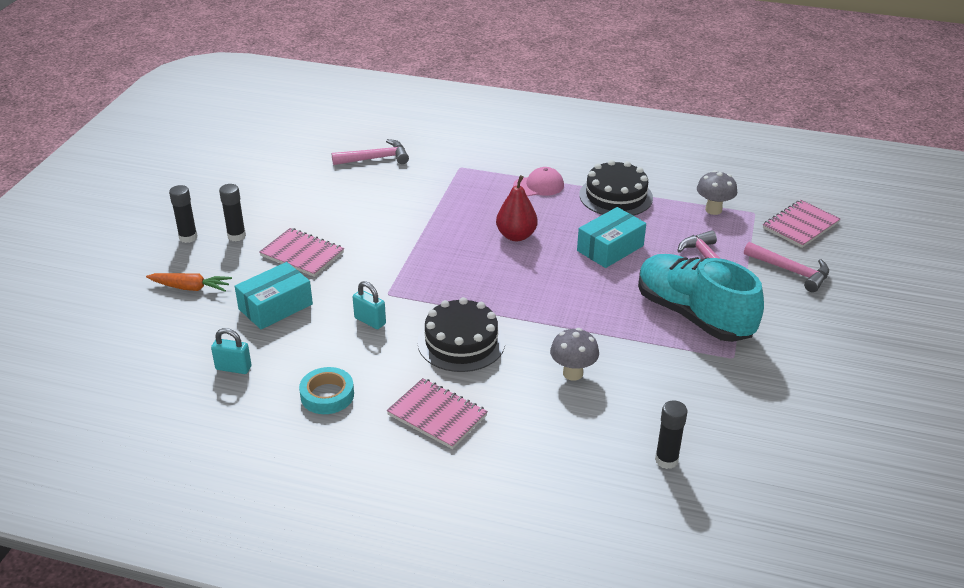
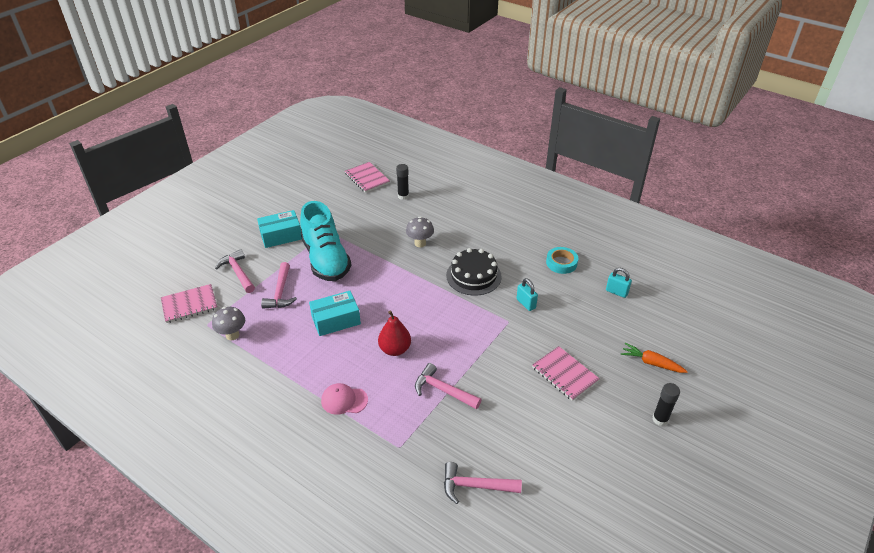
camera: 160 degrees left, 5 degrees up
(236, 236) = (618, 410): black glue stick -> none
(275, 307) = (588, 330): turquoise box -> turquoise box (281, 236)
(437, 415) = (503, 239): pink notebook -> pink notebook (367, 178)
(439, 213) = (443, 390): none -> pink hammer
(616, 196) = (291, 370): black cake -> none

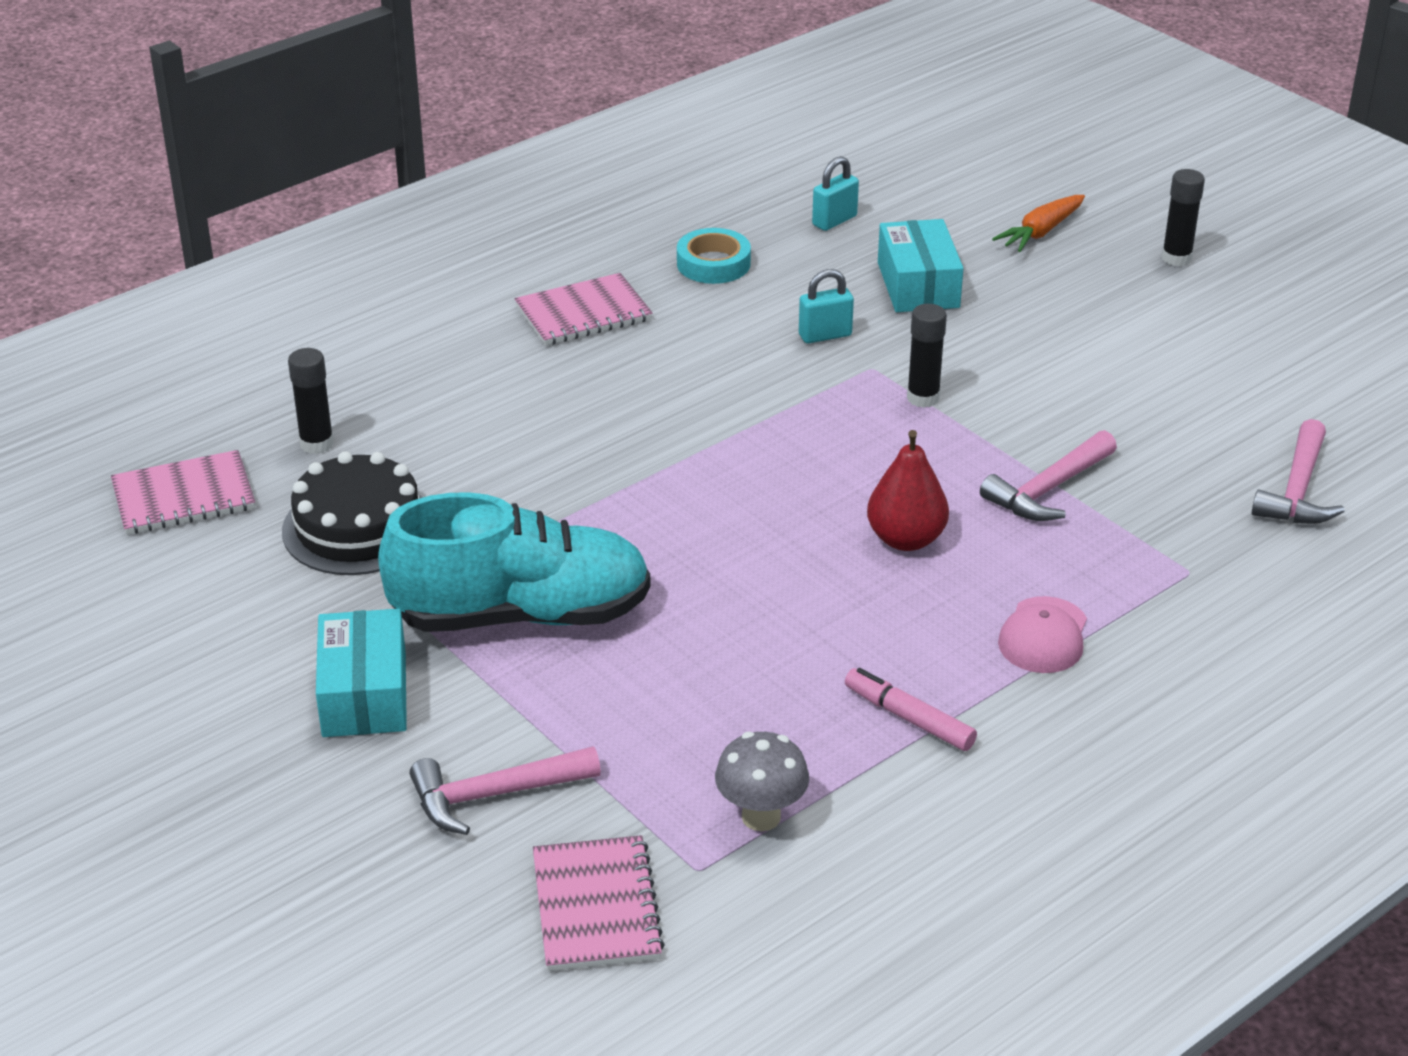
camera: 75 degrees left, 5 degrees down
(280, 292) = (622, 713): pink hammer -> none
(288, 366) = (909, 719): none -> pink marker
(336, 320) = (772, 621): turquoise box -> turquoise box (918, 285)
(420, 243) = (539, 446): grey mushroom -> none
(473, 276) = (702, 387): black cake -> black cake (358, 527)
(494, 340) = (923, 398): none -> black glue stick
(564, 374) = (1044, 332): pink notebook -> pink notebook (583, 313)

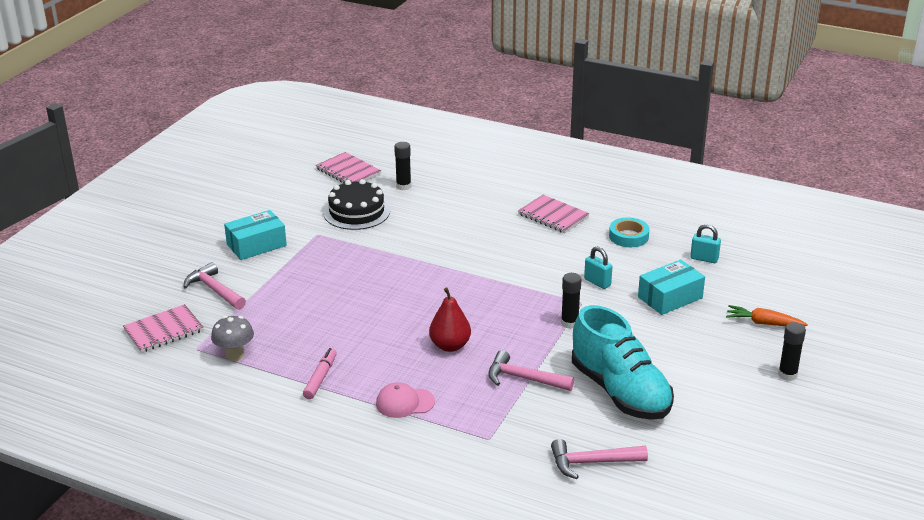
camera: 65 degrees right, 5 degrees down
(521, 615) = (326, 264): turquoise shoe -> turquoise shoe (620, 391)

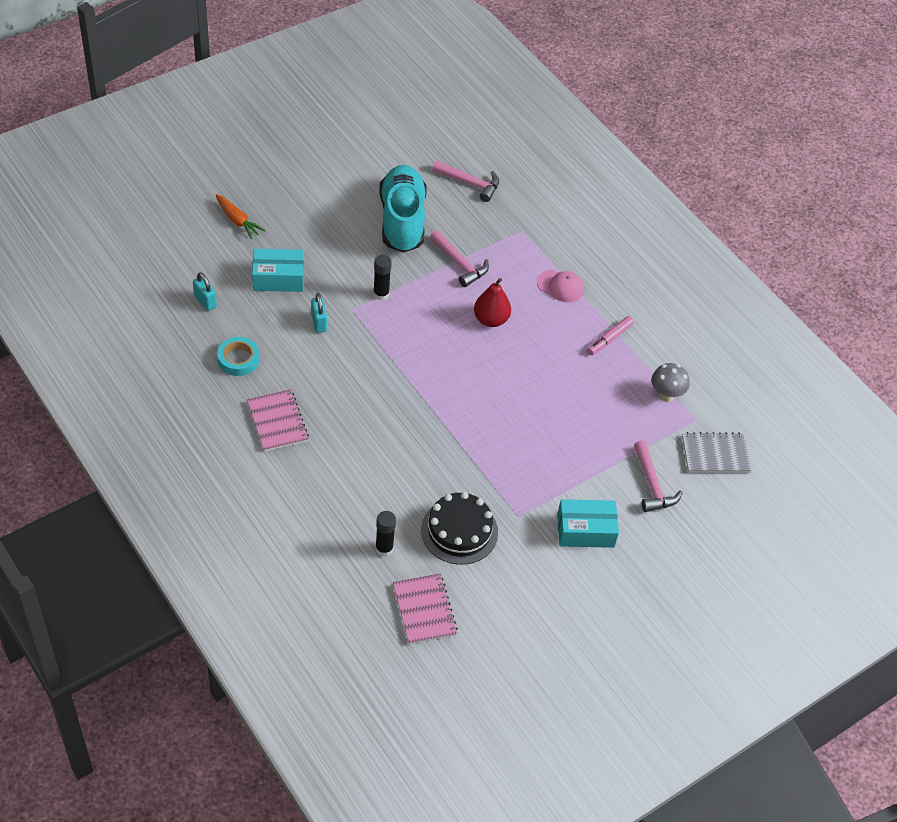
camera: 155 degrees left, 20 degrees up
(164, 331) = (715, 454): pink notebook -> grey notebook
(787, 375) = (274, 176): black glue stick -> none

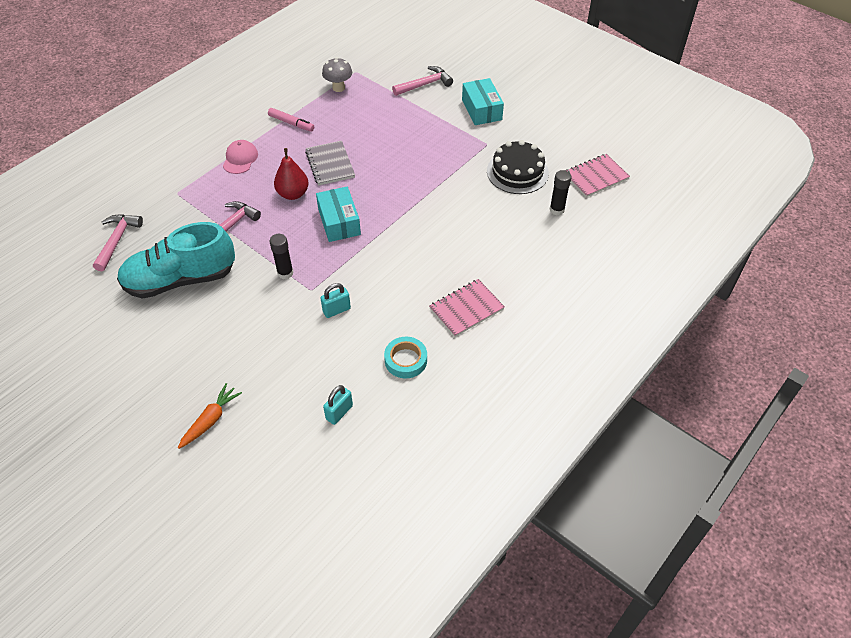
camera: 100 degrees left, 0 degrees up
(278, 278) = (287, 358): turquoise box -> turquoise box (339, 222)
(715, 454) = (384, 59): grey notebook -> grey notebook (330, 164)

